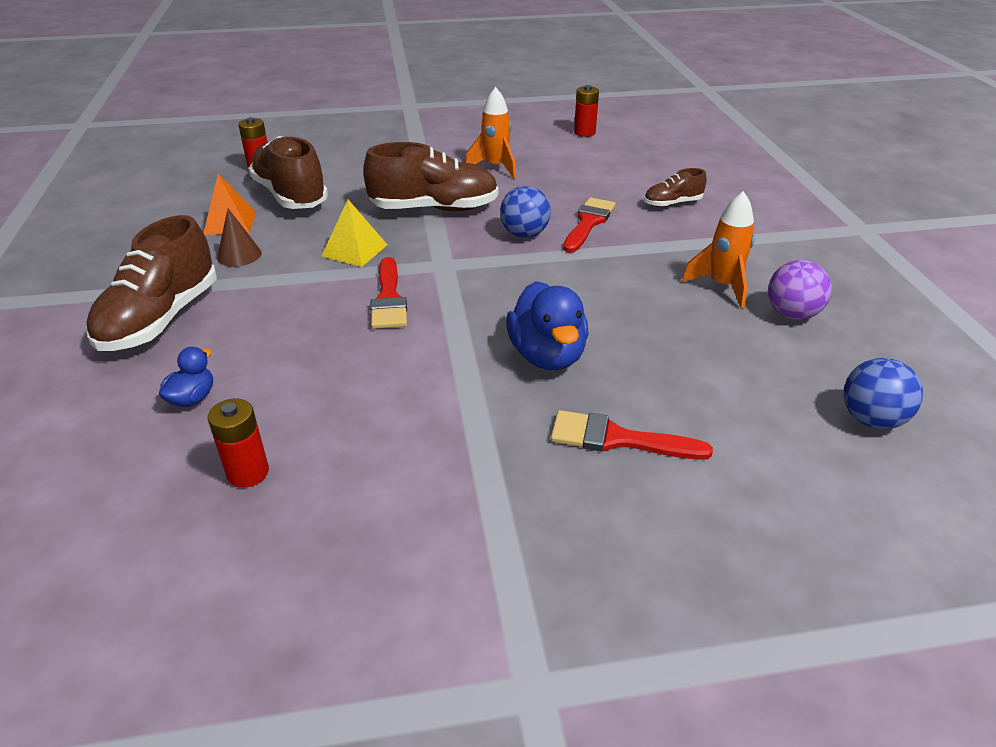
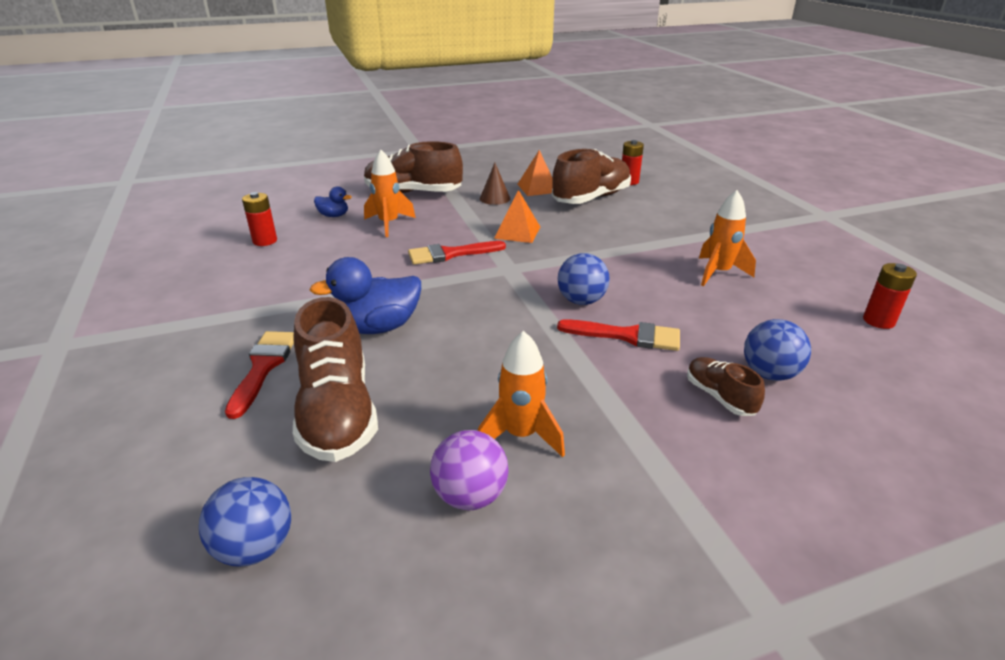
camera: 80 degrees right, 5 degrees down
(265, 344) = (389, 224): none -> orange rocket
(354, 250) = (517, 232): yellow pyramid -> orange pyramid
(434, 209) = (606, 253): brown shoe -> brown shoe (337, 412)
(646, 181) = (769, 374): none -> blue ball

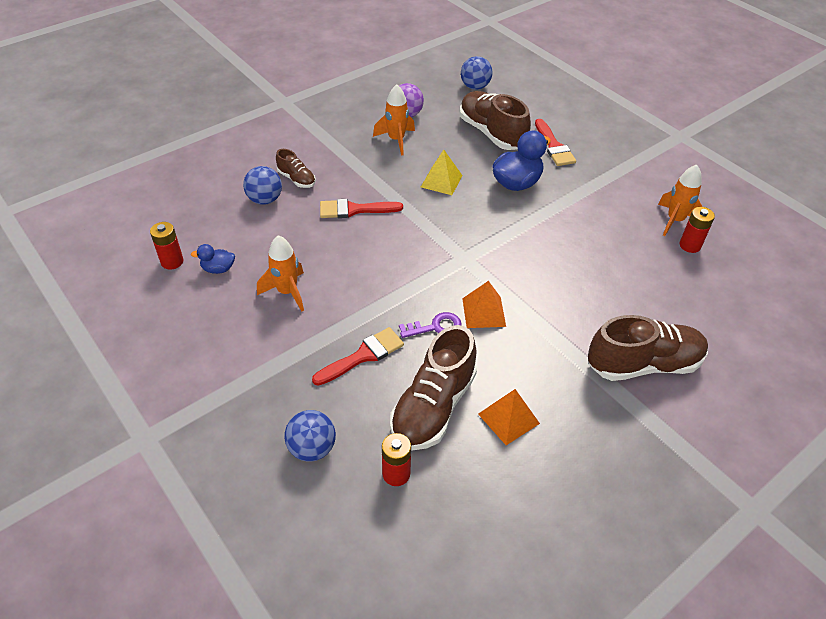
camera: 160 degrees right, 15 degrees up
(334, 215) = (677, 297): blue duck -> blue duck (218, 269)
(389, 224) = (613, 296): orange rocket -> orange rocket (675, 221)
(450, 254) = (523, 265): red brush -> red brush (363, 356)
(482, 350) = (441, 181): none -> yellow pyramid
(495, 198) = (544, 376): brown cone -> none
(568, 231) = (435, 327): none -> purple key
(581, 301) = (394, 234): blue ball -> blue ball (312, 448)

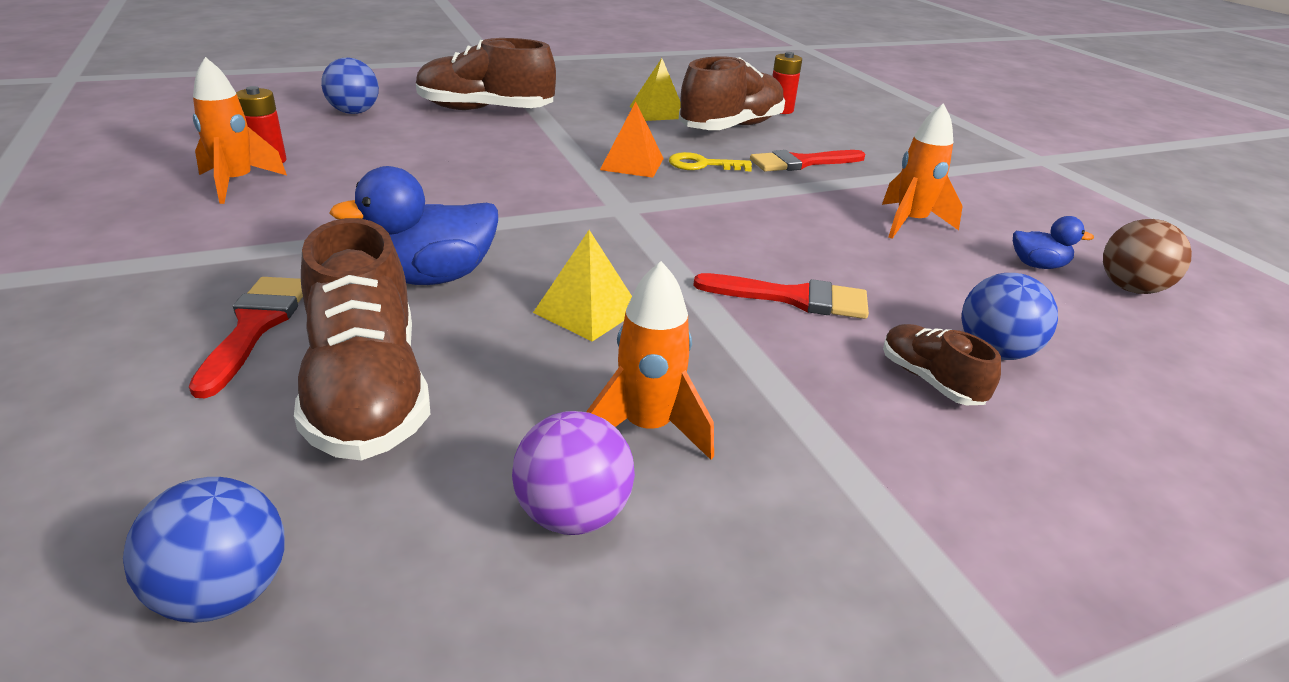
camera: 165 degrees left, 15 degrees down
(172, 261) = (1130, 288): red battery -> brown ball
(312, 448) = (860, 130): blue ball -> blue ball (354, 112)
(435, 327) = (703, 165): purple key -> yellow key
(508, 418) = (658, 112): orange pyramid -> yellow pyramid

